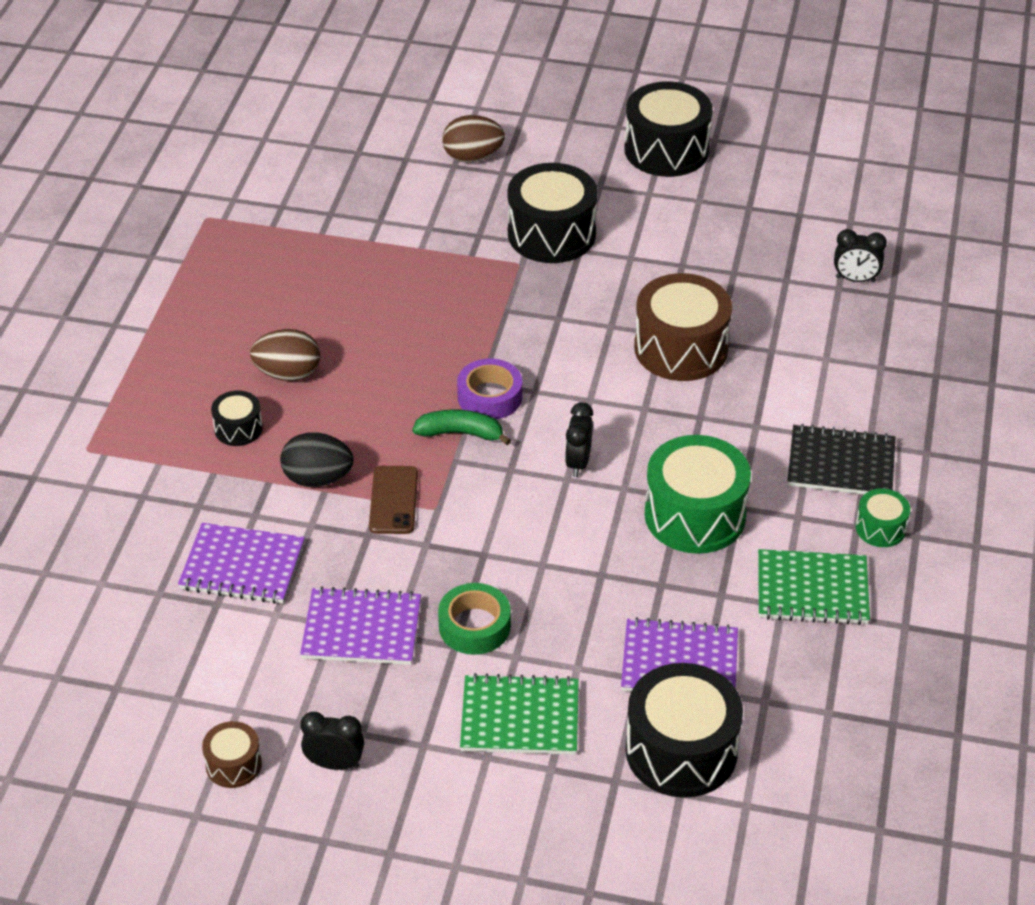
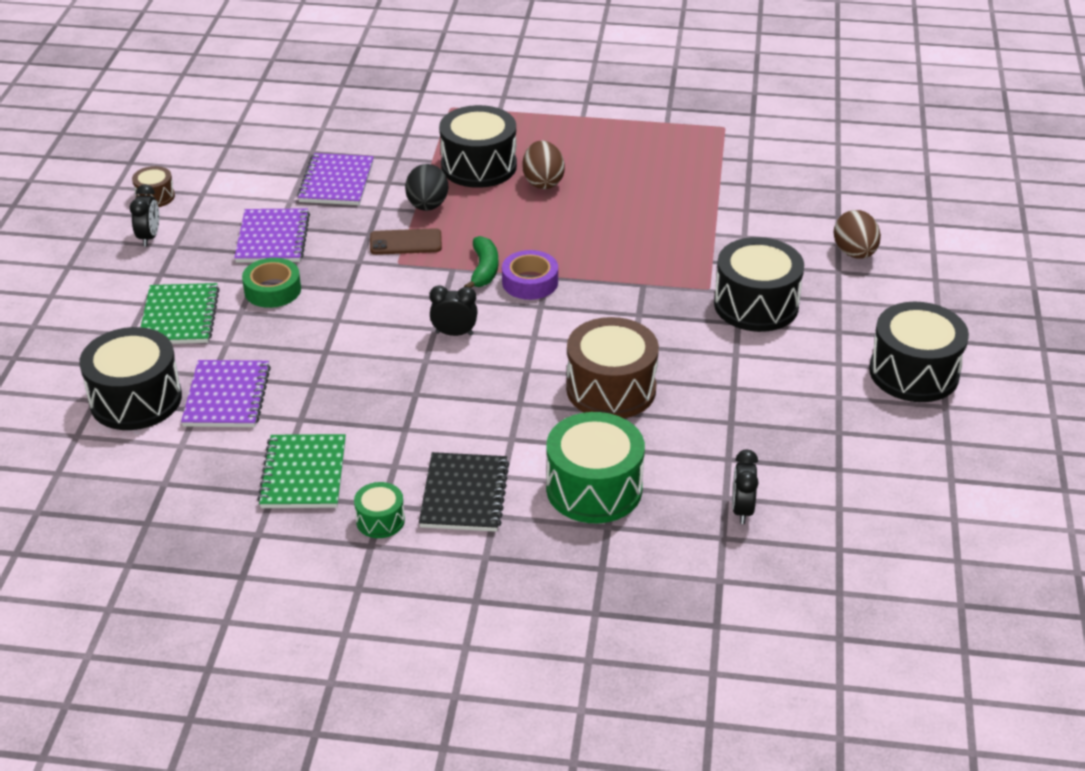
camera: 85 degrees right, 5 degrees down
(238, 428) = (479, 166): black drum -> black drum, size x2.02
(695, 515) = (394, 402): green drum -> green drum (594, 488)

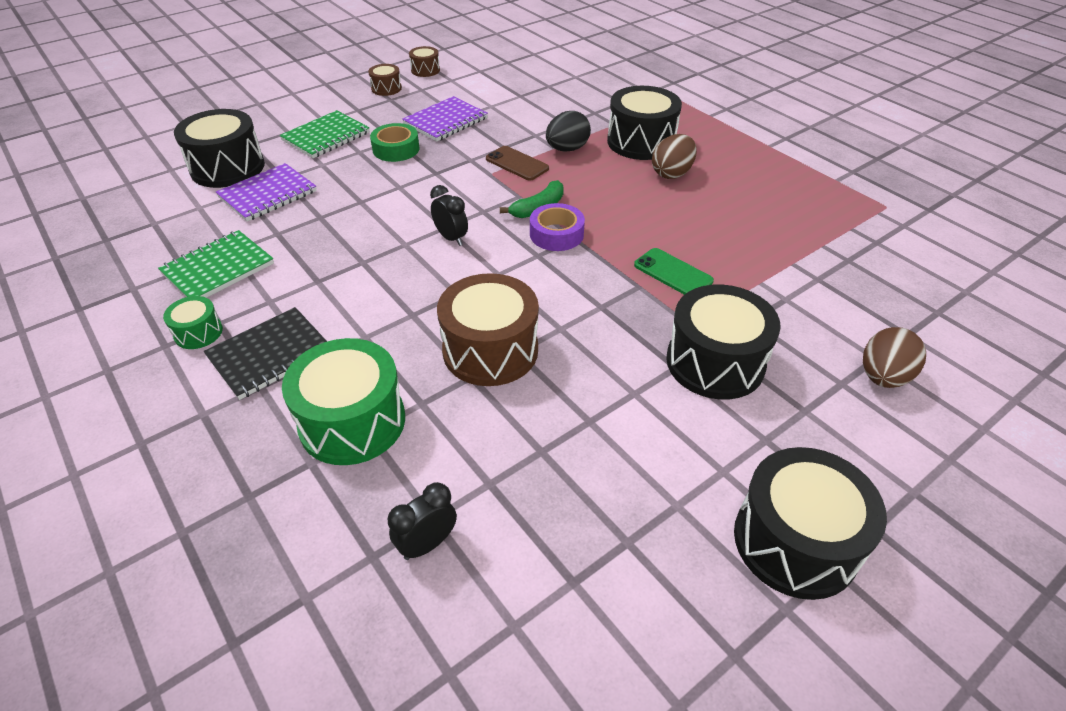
camera: 45 degrees right, 5 degrees up
(149, 237) = (386, 88): black clock -> brown drum
(336, 182) = (534, 108): purple notebook -> none
(652, 261) = (673, 273): none -> green phone

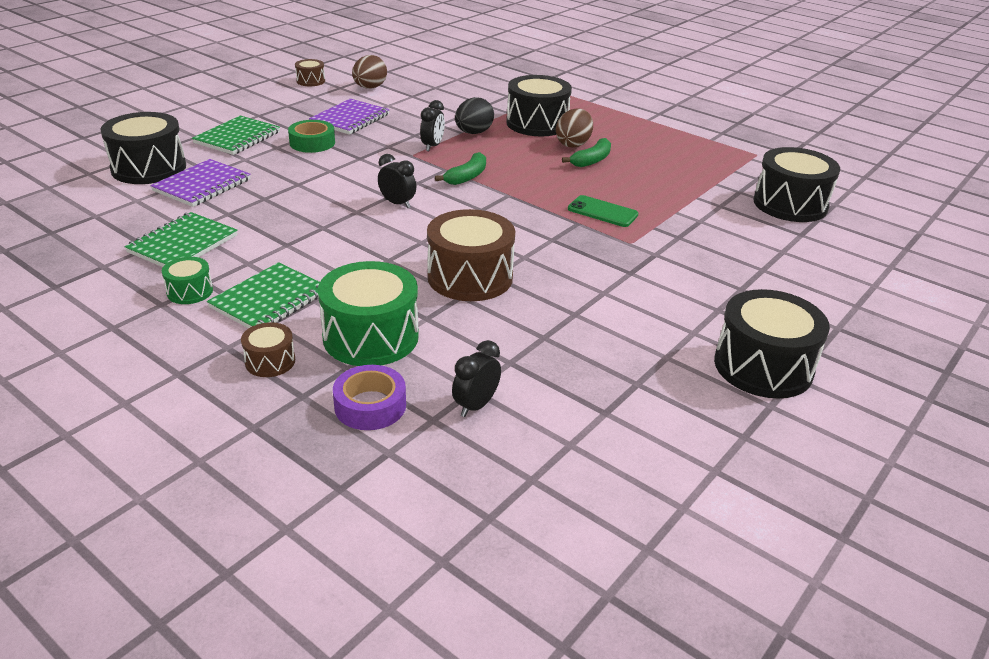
camera: 15 degrees left, 10 degrees down
(270, 355) = (269, 300): black notebook -> green notebook
(386, 88) = (279, 97): brown drum -> brown drum (270, 361)
(517, 164) = (432, 146): brown phone -> black clock
(556, 234) = (491, 193): purple tape -> purple tape (370, 406)
(685, 198) = (592, 160): none -> green banana
(715, 362) = (660, 266): black drum -> black drum (790, 204)
(883, 377) = (792, 262): brown egg -> brown egg (370, 88)

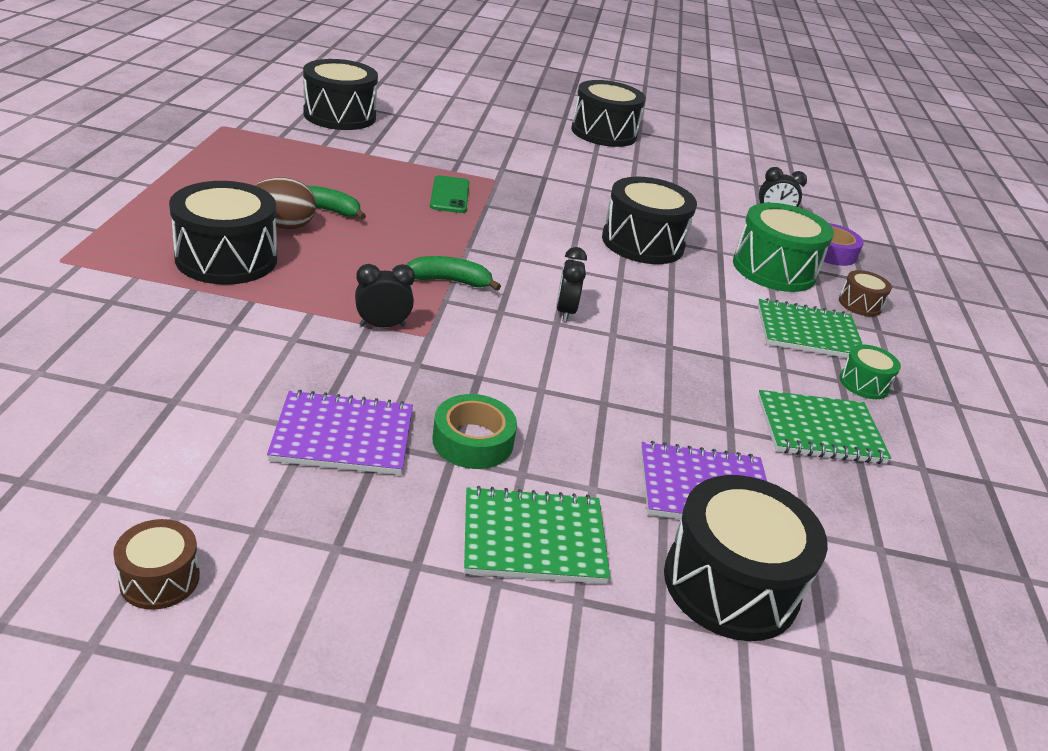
camera: 125 degrees left, 0 degrees up
(370, 88) = (157, 468): brown egg -> none
(470, 277) = (642, 243): brown drum -> black drum
(473, 133) = (304, 302): black egg -> none

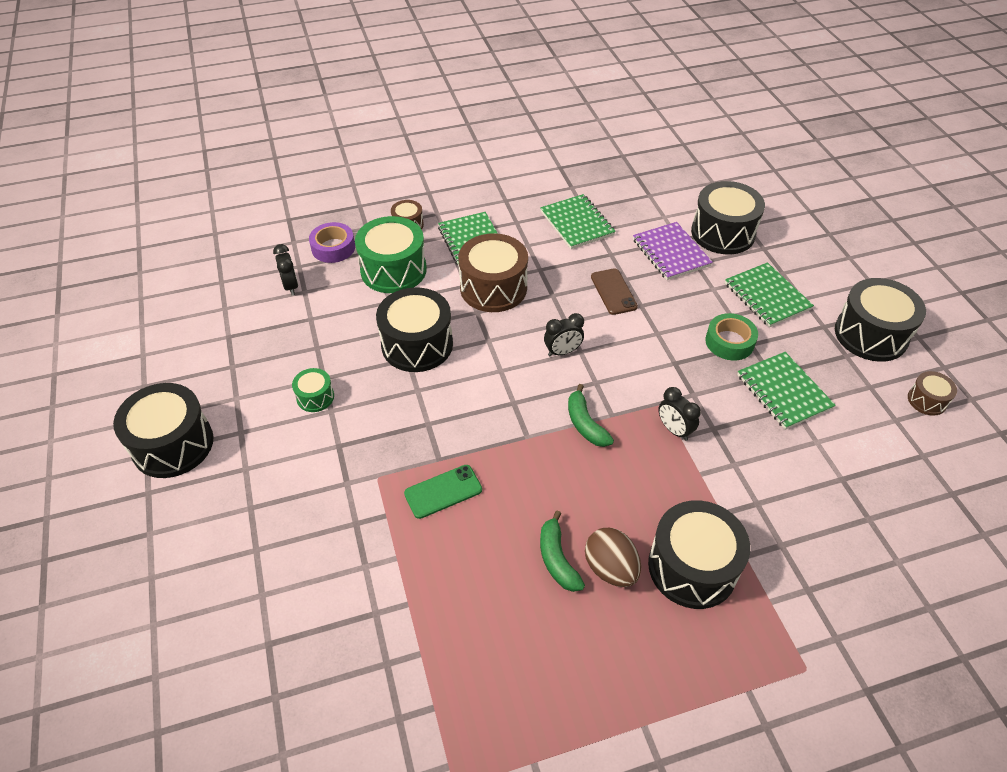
camera: 110 degrees left, 15 degrees up
(339, 115) = (322, 695): black drum -> black drum (871, 334)
(343, 436) = (783, 392): purple notebook -> green notebook
(646, 393) = (613, 292): none -> brown phone
(707, 313) = (493, 288): none -> brown drum
(864, 384) = (510, 213): green drum -> green drum (315, 397)

